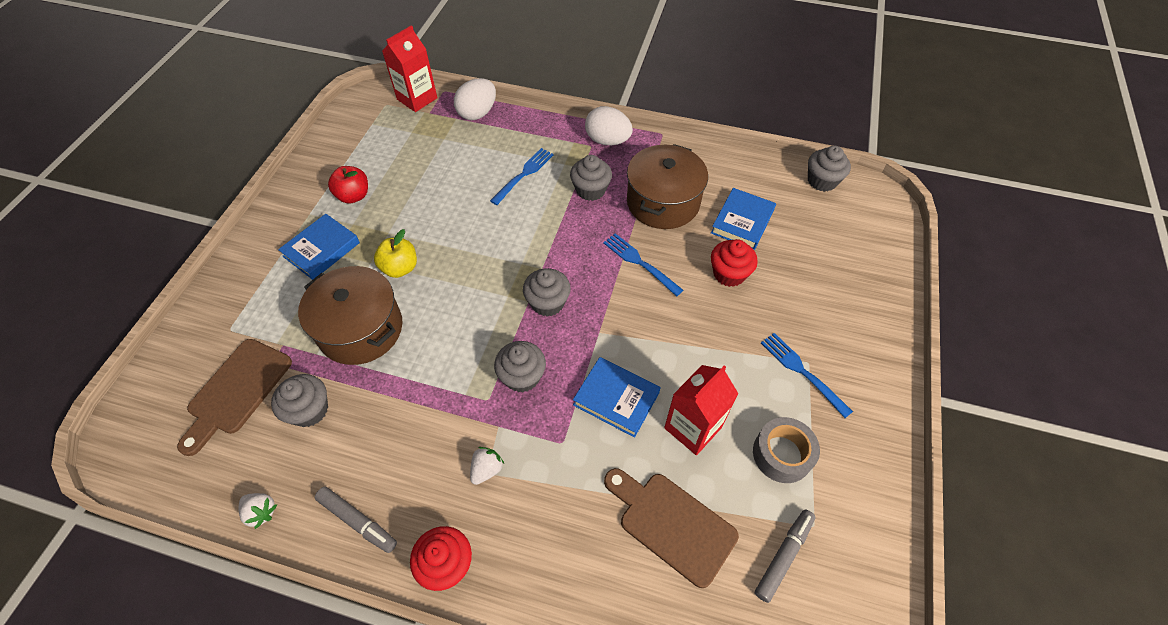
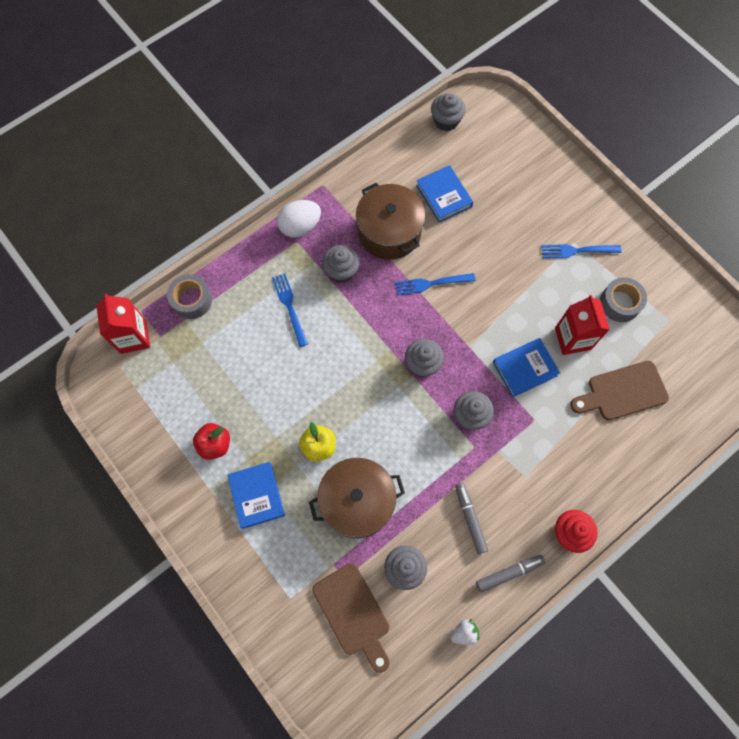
camera: 55 degrees left, 15 degrees up
(477, 113) = (192, 300): white egg -> grey tape
(486, 469) = (523, 476): white strawberry -> none
(729, 274) = (479, 236): red cupcake -> none
(783, 556) = (675, 347): grey marker -> grey marker (470, 519)

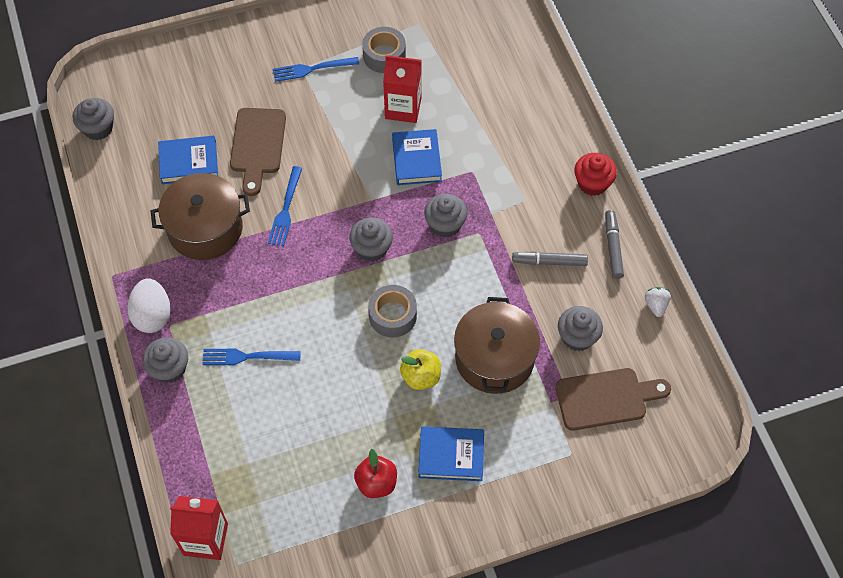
camera: 70 degrees left, 10 degrees down
(192, 300) = (189, 460): grey tape -> grey tape (392, 315)
(341, 271) = (229, 291): grey cupcake -> grey cupcake (169, 368)
(576, 251) = (311, 69): blue fork -> blue fork turned 60 degrees clockwise
(623, 392) = (474, 88): brown cutting board -> brown cutting board (258, 145)

